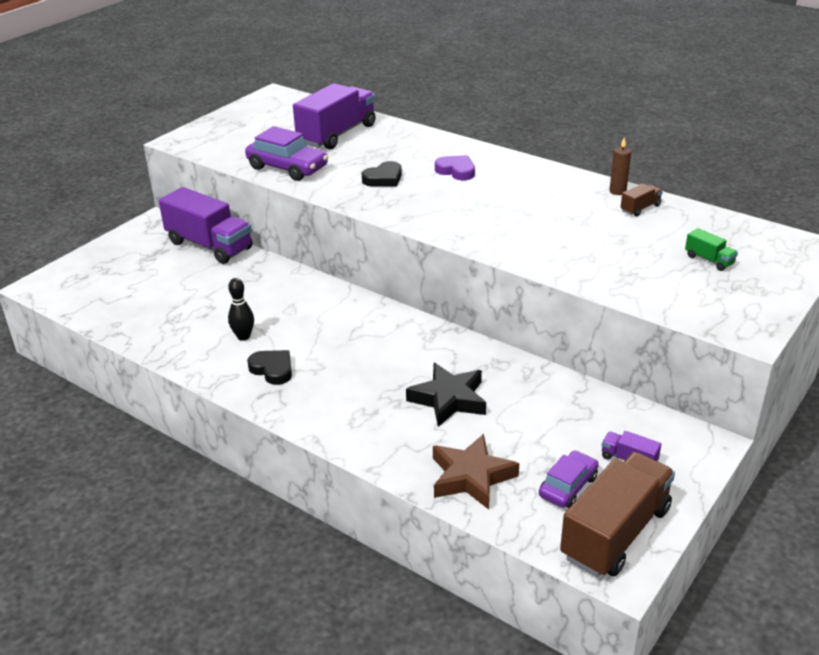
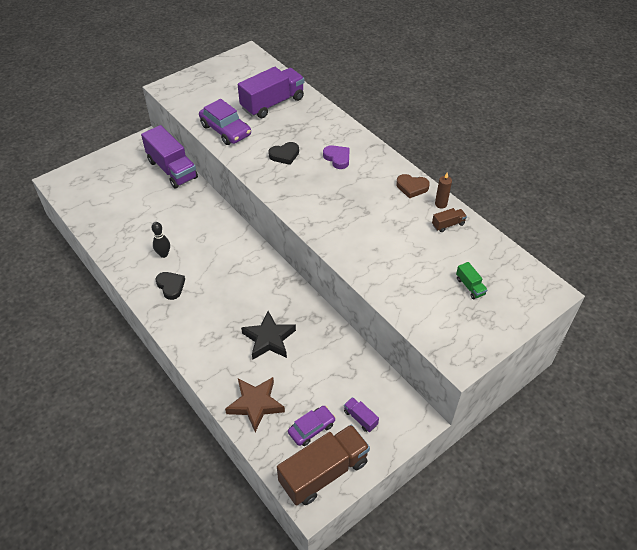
camera: 15 degrees right, 15 degrees up
(570, 182) = (412, 187): none -> brown heart

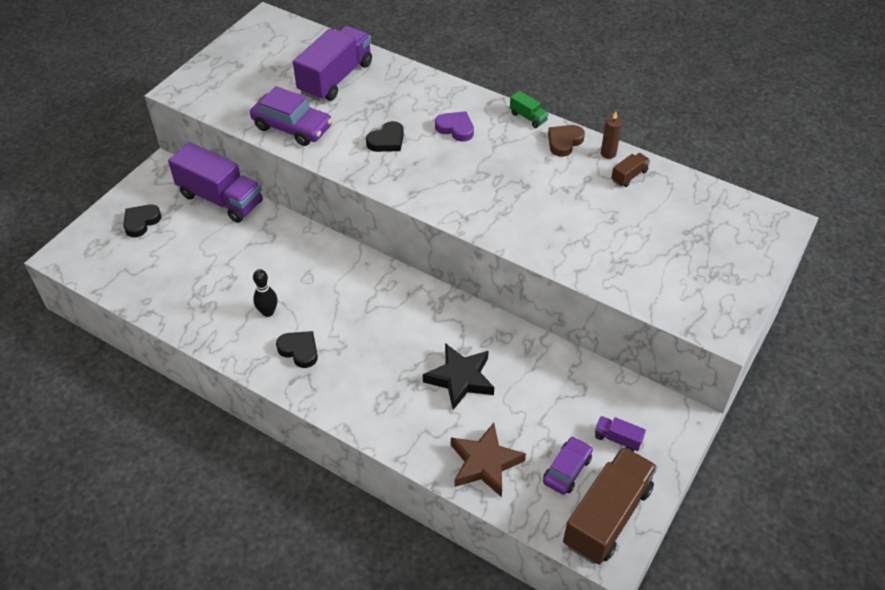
camera: 20 degrees left, 0 degrees up
(114, 172) = (141, 222): none -> black heart
(412, 187) = (564, 142): brown heart -> brown heart turned 135 degrees clockwise
(470, 286) = (690, 242): green truck -> green truck (528, 117)

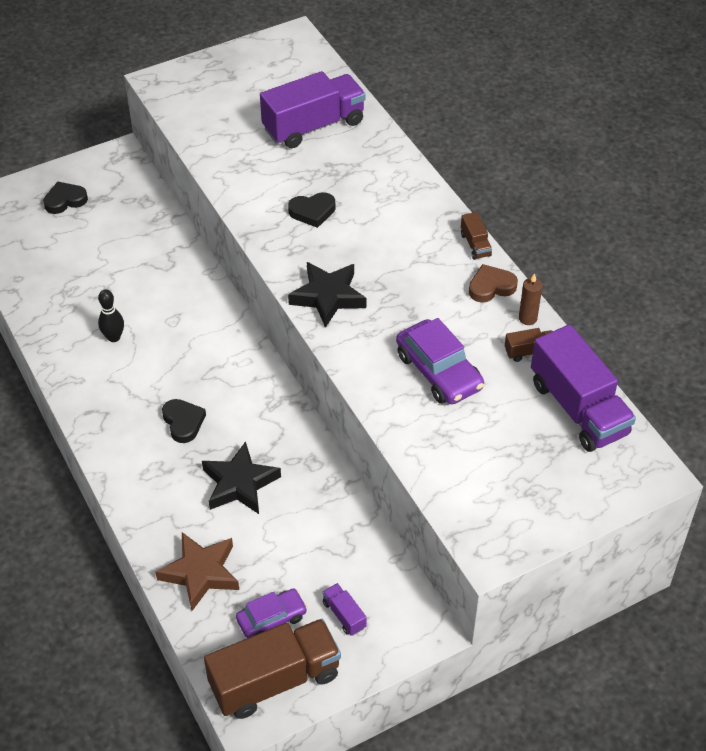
camera: 30 degrees right, 0 degrees up
(220, 199) = (151, 207): purple truck -> purple truck (578, 408)
(292, 127) = (233, 161): purple car -> purple car (439, 371)
(299, 350) = (115, 386): black heart -> black heart (183, 422)
(451, 198) = (328, 297): none -> black star
(455, 128) = (390, 226): purple heart -> none
(528, 117) = (475, 245): green truck -> brown truck

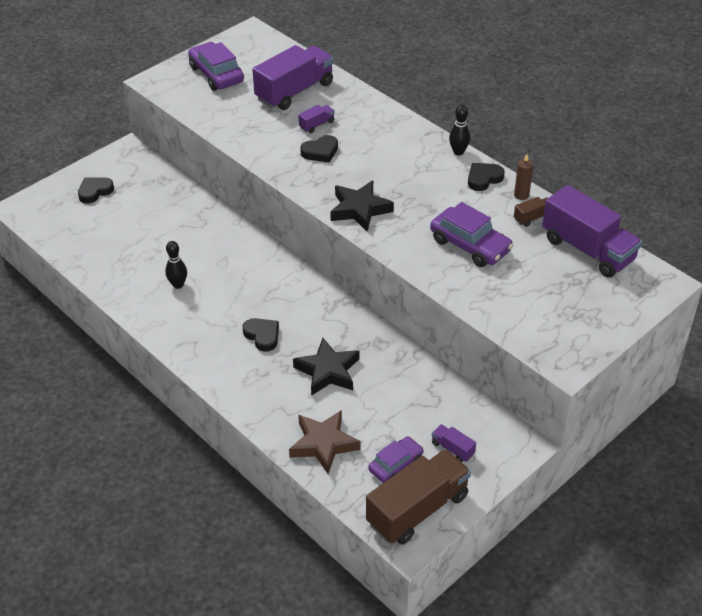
camera: 15 degrees left, 5 degrees down
(232, 86) = (216, 74): none -> purple car
(322, 175) = (317, 125): none -> purple truck
(475, 245) = (458, 152): brown truck -> black bowling pin
(491, 287) = (483, 179): brown heart -> black heart

